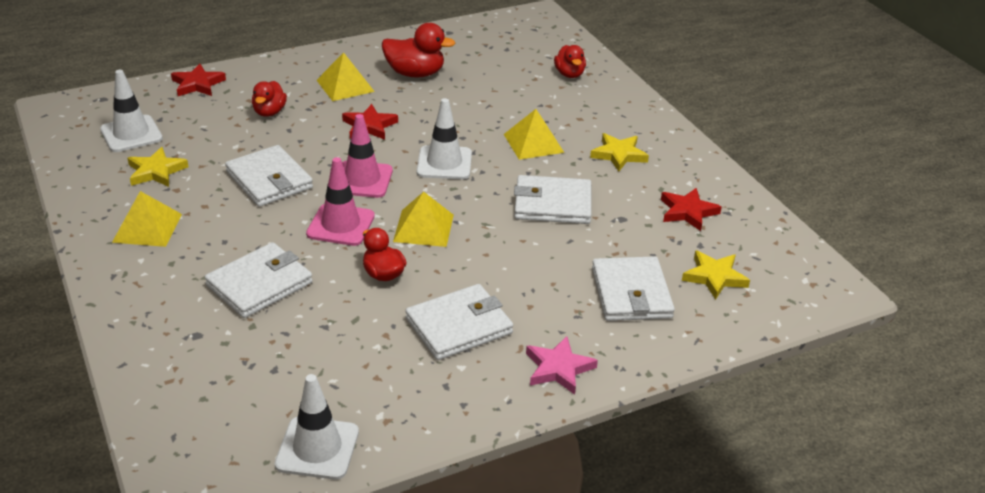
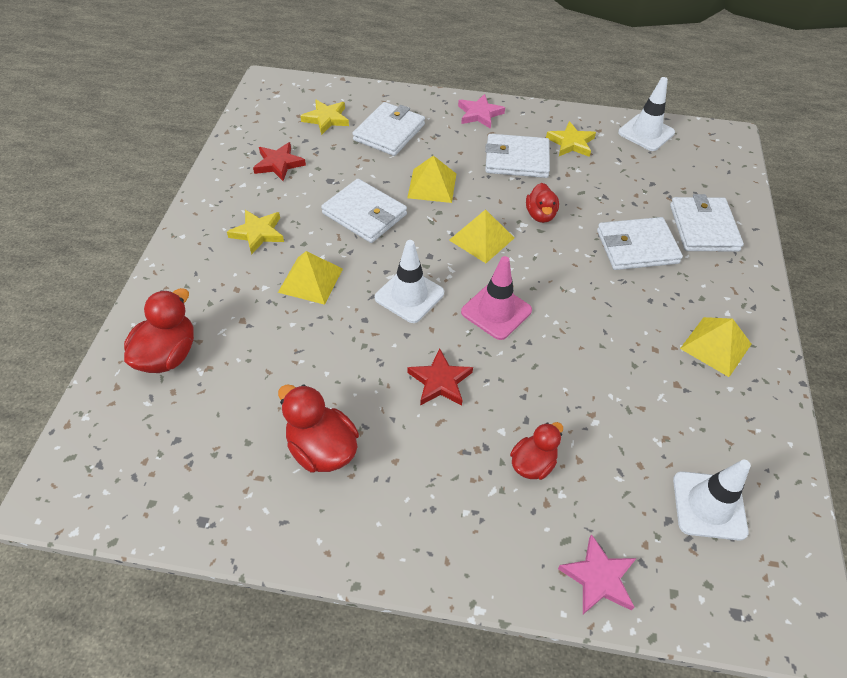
camera: 145 degrees left, 15 degrees up
(156, 171) = (692, 421): yellow star -> yellow star (571, 143)
(197, 84) = (598, 578): red star -> pink star
(269, 180) = (581, 353): white wallet -> white wallet (703, 227)
(340, 225) = (545, 271): pink traffic cone -> none
(345, 85) = (418, 469): yellow pyramid -> yellow pyramid (432, 185)
(569, 74) = (168, 355): red duck -> red duck, size x1.52

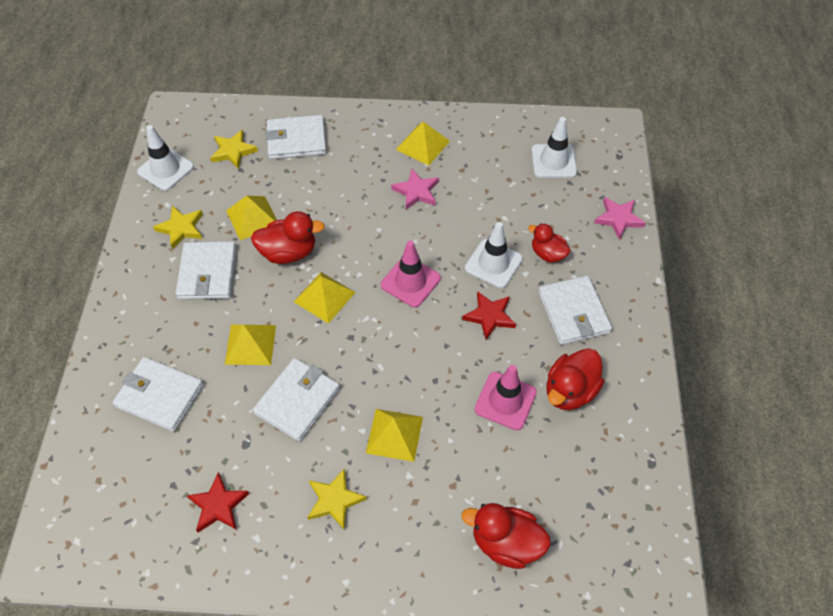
camera: 95 degrees left, 5 degrees up
(325, 379) = (505, 401): none -> pink traffic cone
(326, 119) = (131, 469): yellow star -> yellow star (233, 151)
(409, 295) = (402, 348): white traffic cone -> white traffic cone (493, 263)
(479, 114) = (129, 309): pink star -> pink star (416, 191)
(540, 215) = (288, 252): red duck -> red duck, size x1.52
(586, 190) = (252, 218): none -> yellow pyramid
(637, 247) = (324, 184): white wallet -> white wallet (573, 312)

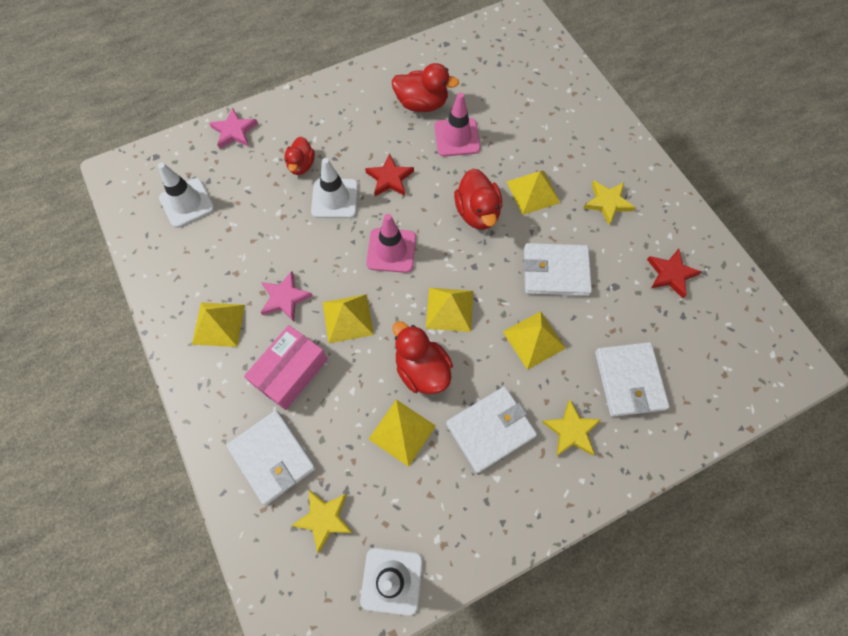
camera: 120 degrees left, 10 degrees up
(181, 228) = (457, 497): yellow star -> yellow star (571, 431)
(351, 172) = (290, 372): none -> pink box
(369, 224) = (347, 318): none -> yellow pyramid
(505, 542) = (557, 96): red duck -> red duck (477, 212)
(573, 312) = (351, 127): white wallet -> none

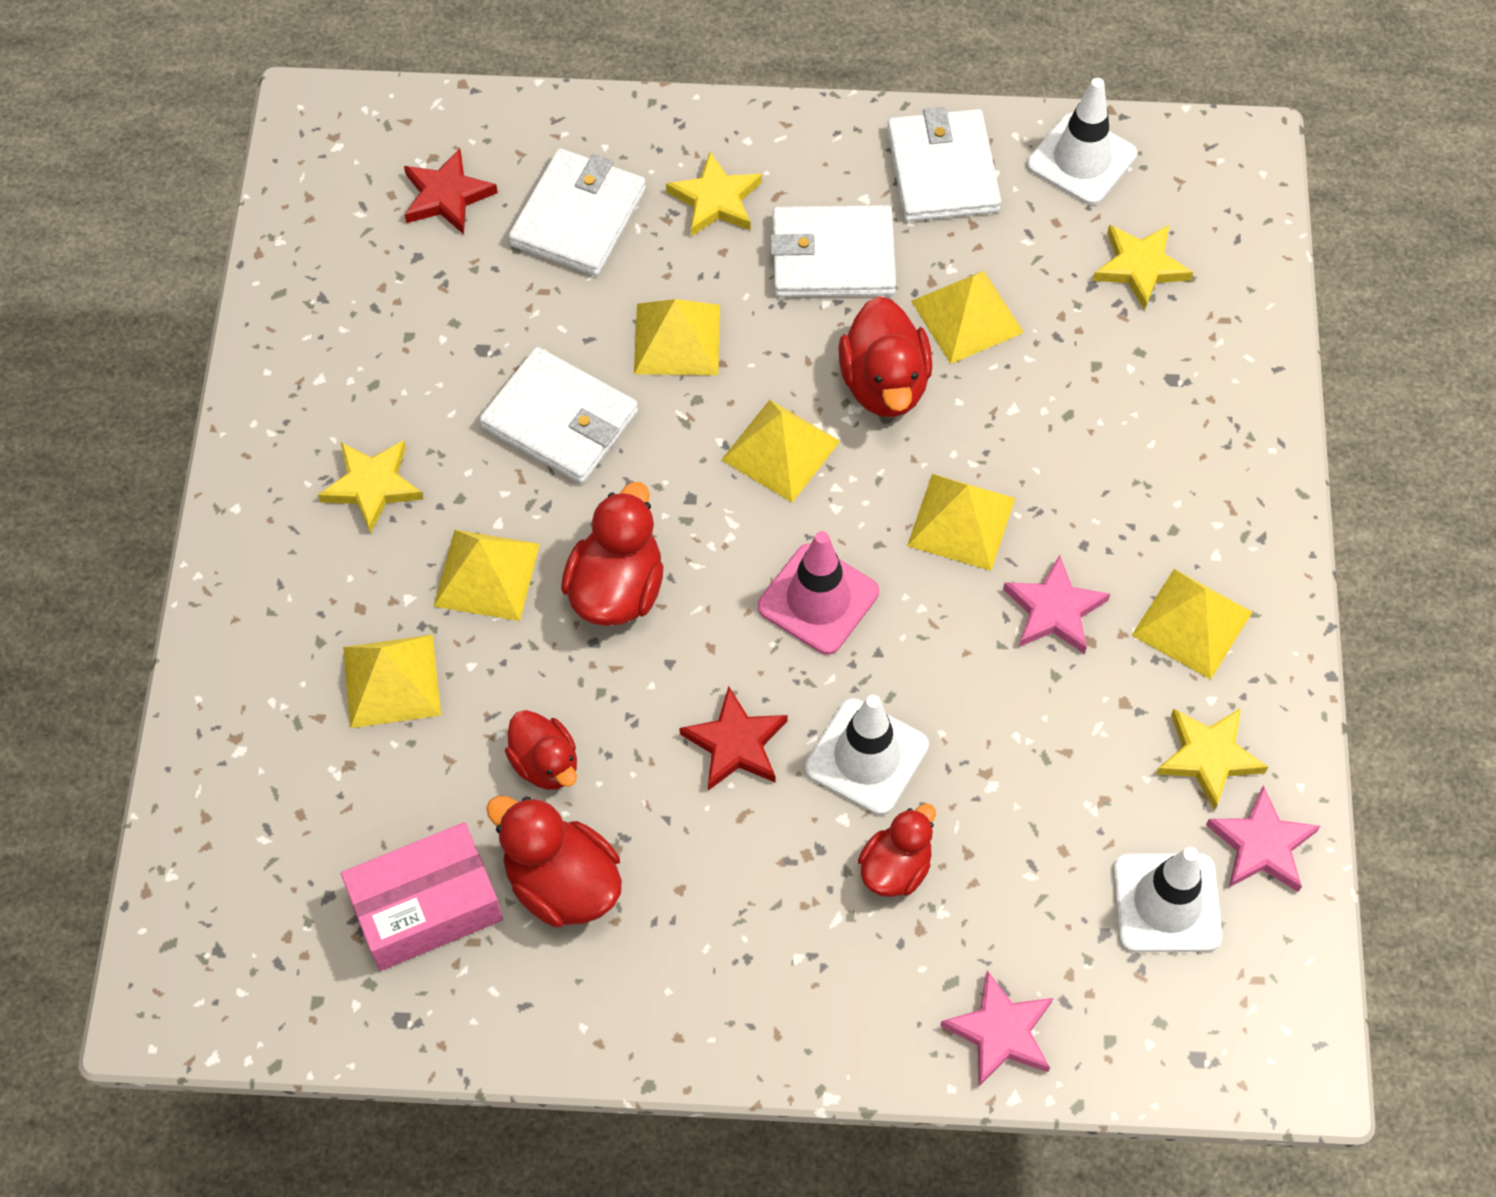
camera: 150 degrees left, 5 degrees down
(154, 243) = (1262, 845): none -> pink star
(189, 268) = (1208, 757): none -> yellow star
(272, 457) = (1183, 377): white wallet -> white wallet (942, 171)
(290, 372) = (1100, 484): pink box -> pink box (426, 907)
(457, 137) = (545, 763): pink traffic cone -> red duck
(536, 137) = (391, 681): none -> yellow pyramid
(670, 274) = (377, 322): red star -> red star (447, 196)

